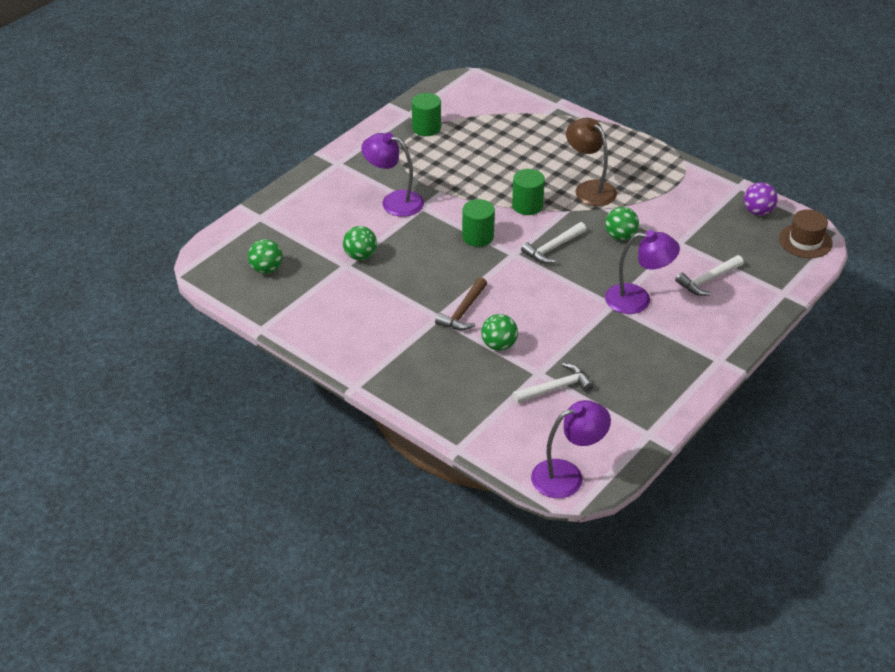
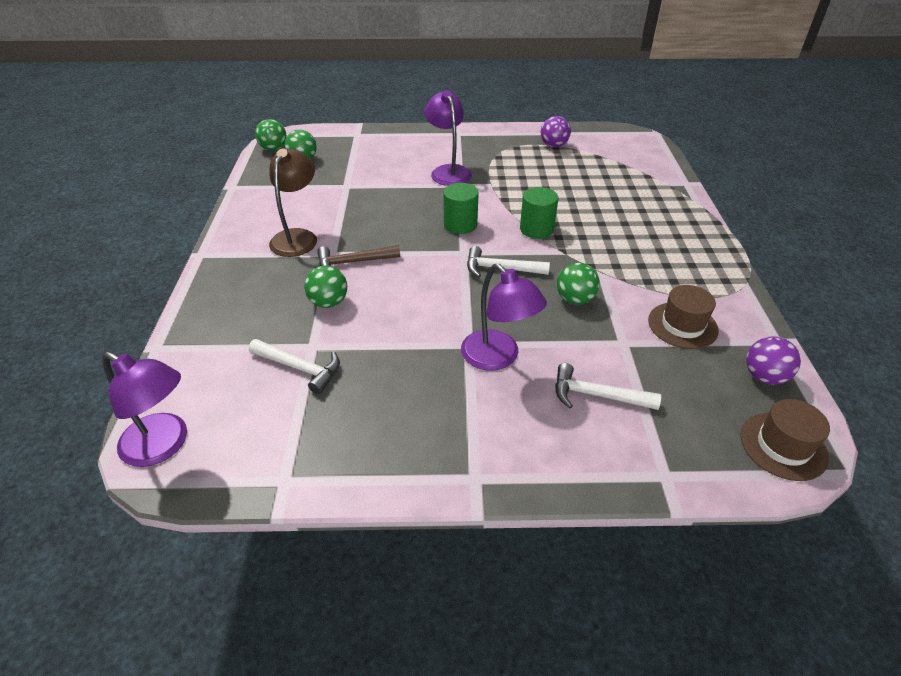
camera: 50 degrees right, 0 degrees up
(360, 256) = (365, 186): green ball -> green ball (274, 149)
(426, 128) = (553, 146): green cylinder -> purple ball
(589, 189) = (611, 250): brown lamp -> brown lamp (297, 237)
(690, 211) = (682, 325): none -> brown hat

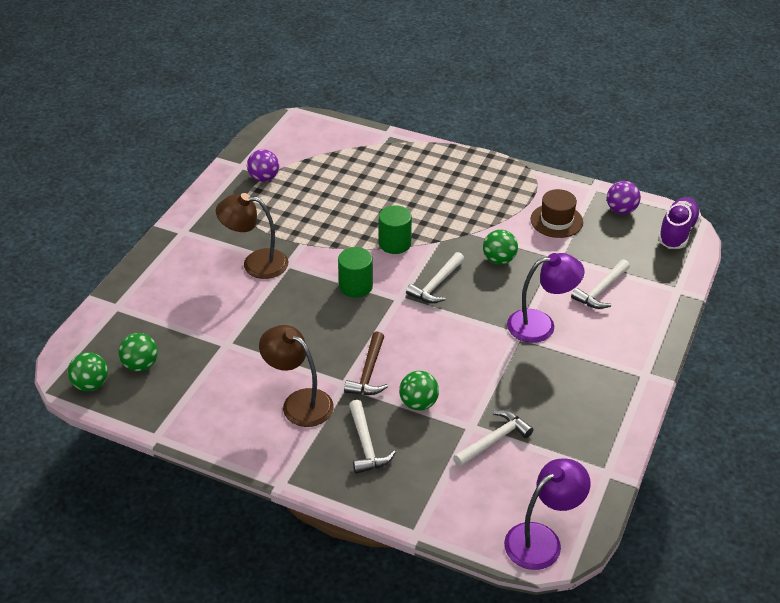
camera: 65 degrees left, 0 degrees up
(261, 286) = (366, 444): none -> white hammer
(448, 171) = (256, 263): purple lamp -> brown lamp
(783, 446) = (677, 232): brown hat -> purple shoe

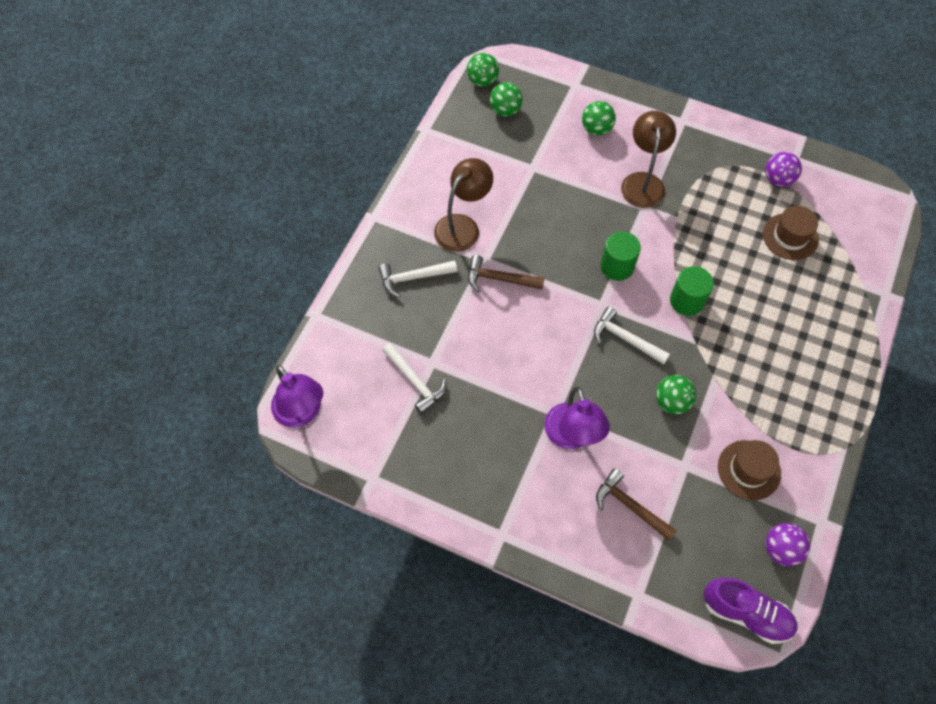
camera: 90 degrees right, 20 degrees up
(327, 177) = (790, 236): none -> brown hat
(418, 403) = (461, 320): green ball -> green ball (596, 129)
(601, 290) = (630, 506): white hammer -> brown hammer

